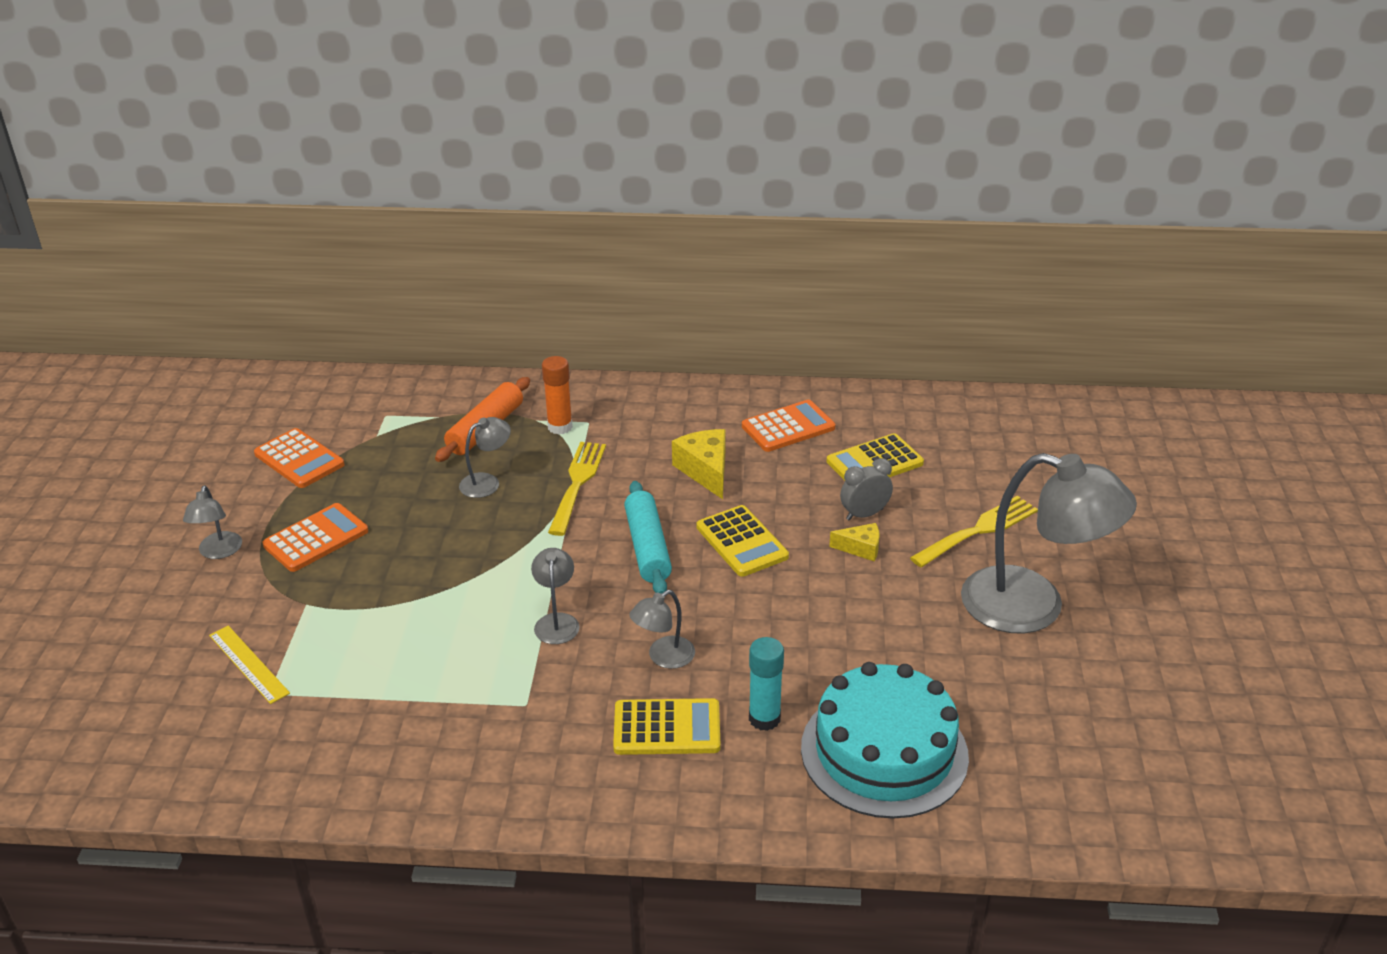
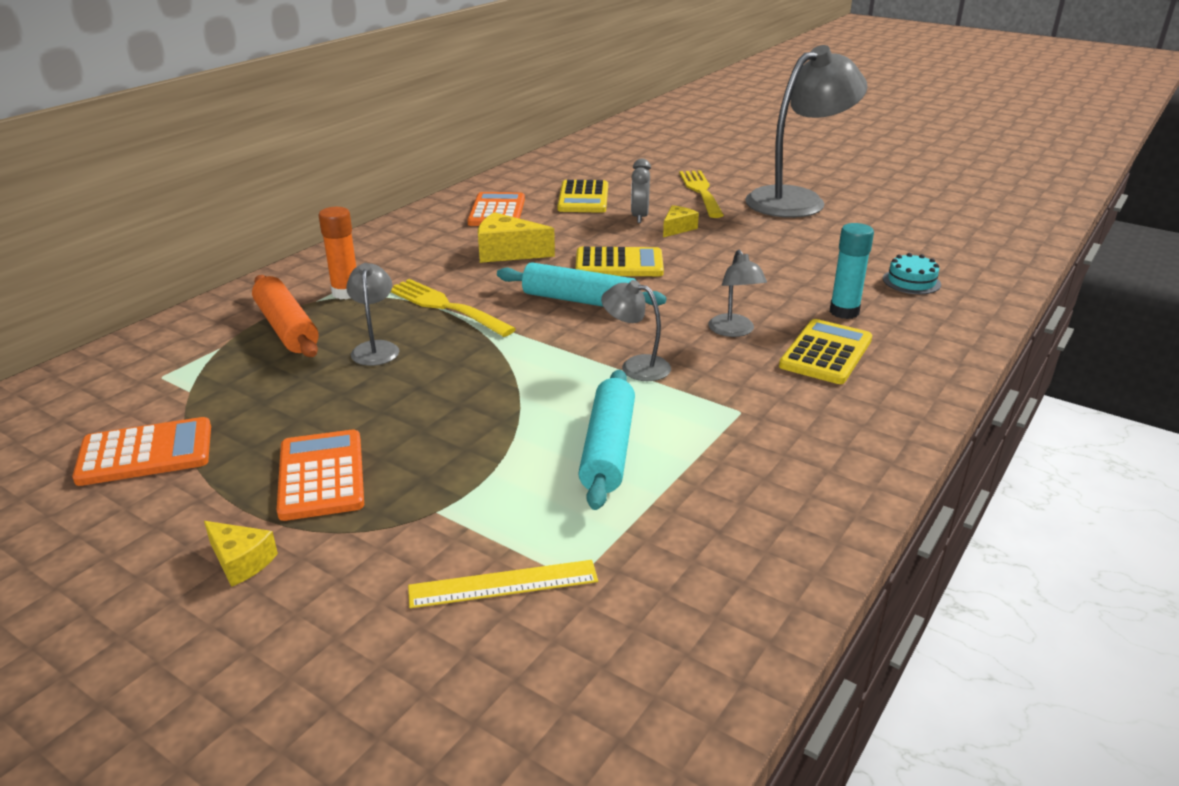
camera: 60 degrees left, 5 degrees down
(219, 552) = (241, 561): grey lamp -> yellow cheese
(424, 652) = (608, 449): none -> turquoise rolling pin
(884, 752) = (911, 281): turquoise cake -> turquoise cake, size x0.40

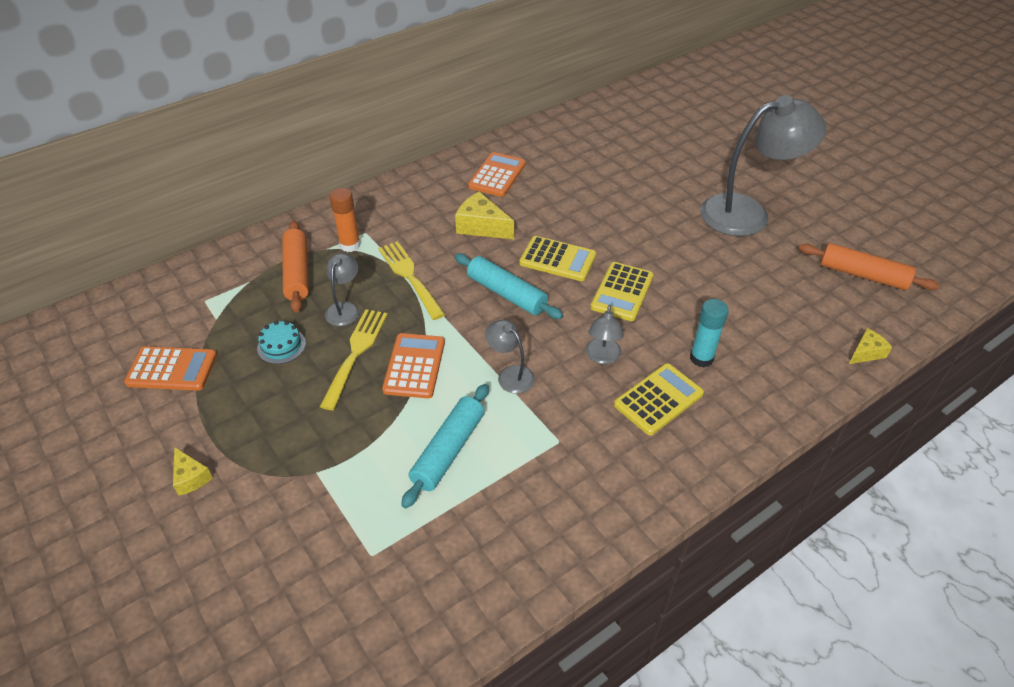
camera: 20 degrees right, 15 degrees up
(321, 475) = (262, 420): orange calculator -> orange calculator (414, 366)
(503, 584) = (327, 545): yellow ruler -> none
(583, 198) = (571, 173): yellow calculator -> yellow calculator (622, 292)
(639, 217) = (603, 206): grey clock -> none
(677, 228) = (626, 227): yellow cheese -> yellow cheese (866, 353)
(701, 192) = (671, 185): yellow fork -> yellow fork (356, 353)
(911, 281) = (780, 337): turquoise cake -> turquoise cake (281, 346)
(949, 225) = (863, 275): none -> orange rolling pin

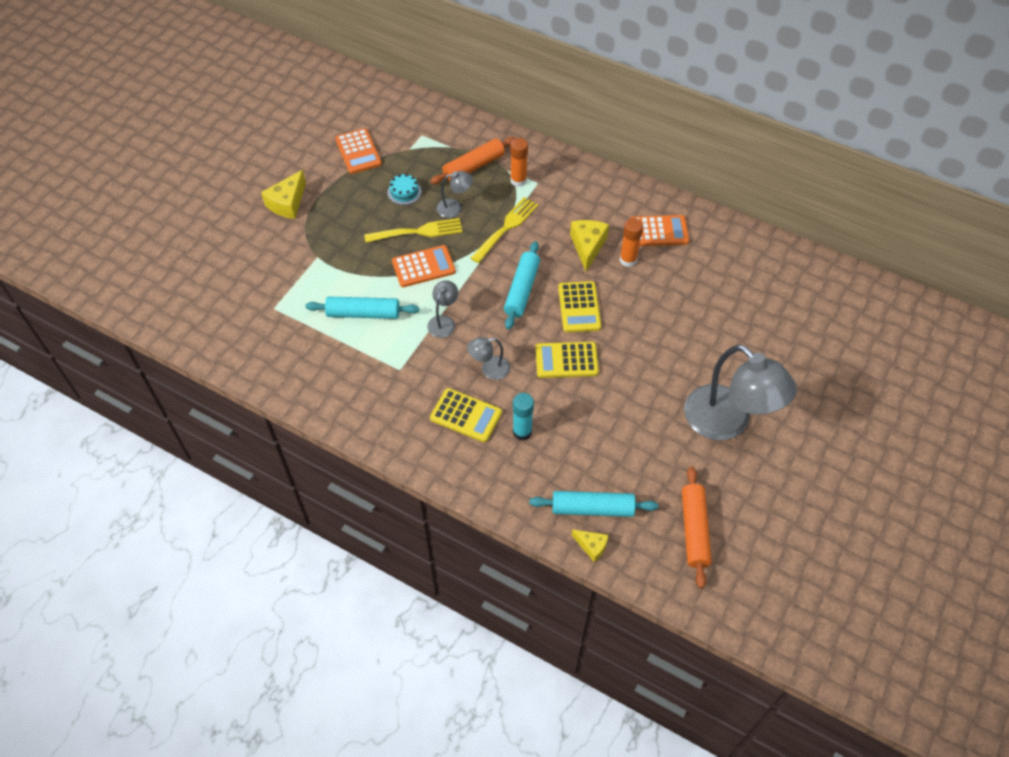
camera: 65 degrees right, 10 degrees up
(191, 477) = (287, 203): yellow cheese -> yellow cheese, size x1.66
(519, 206) = (628, 260): none -> orange glue stick
(819, 336) = (592, 508): none -> turquoise rolling pin

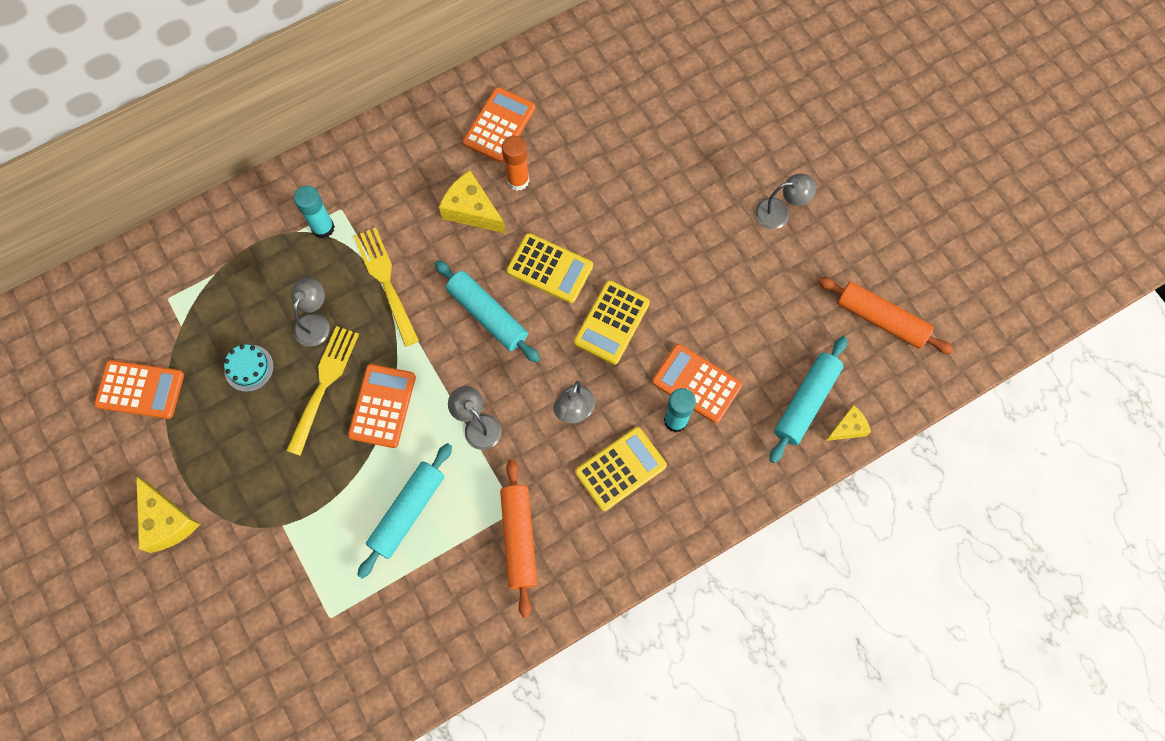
camera: 60 degrees left, 15 degrees up
(474, 166) = (265, 265): orange rolling pin -> orange rolling pin (519, 538)
(518, 180) = (323, 228): orange glue stick -> turquoise glue stick
(558, 432) = (696, 383): none -> orange calculator
(727, 422) = (780, 212): grey lamp -> grey lamp, size x0.45

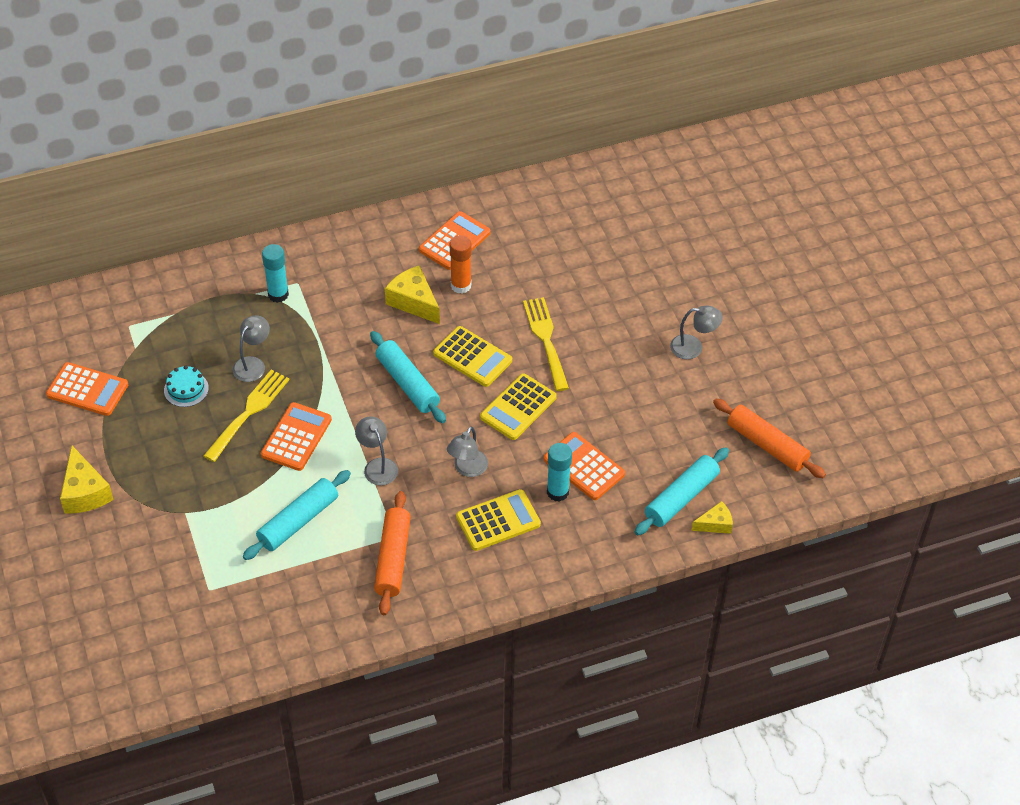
camera: 10 degrees right, 20 degrees down
(386, 282) = (323, 344): yellow fork -> yellow fork (546, 340)

